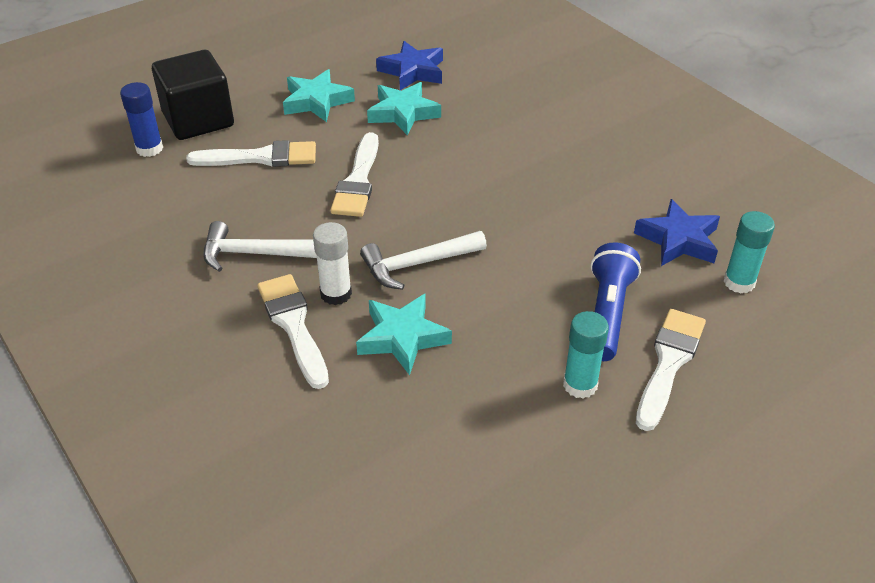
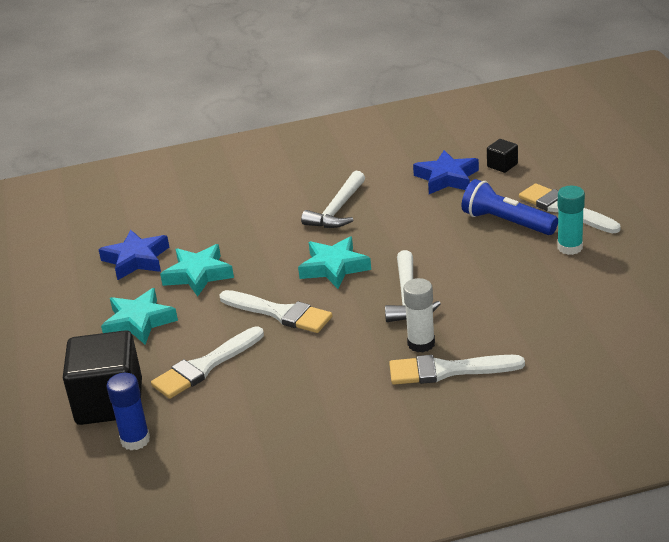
camera: 65 degrees left, 10 degrees down
(255, 254) = (345, 383): white hammer -> white hammer (337, 210)
(261, 157) = (205, 366): white brush -> white brush turned 150 degrees counterclockwise
(402, 337) = (488, 317): turquoise star -> turquoise star (334, 267)
(739, 282) = (502, 165): turquoise glue stick -> black cube

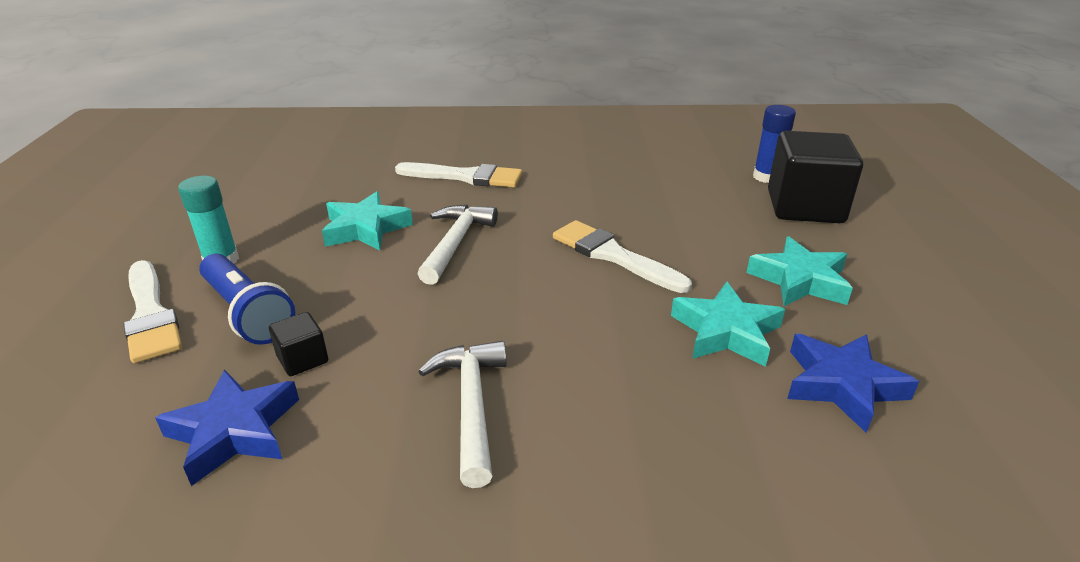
camera: 170 degrees left, 0 degrees up
(205, 366) = (705, 219): white brush -> none
(334, 267) = (524, 299): turquoise star -> turquoise star (365, 229)
(337, 210) = (471, 406): white hammer -> white hammer turned 45 degrees counterclockwise
(421, 344) = (474, 199): white glue stick -> none
(502, 165) = (113, 436): black cube -> black cube (302, 359)

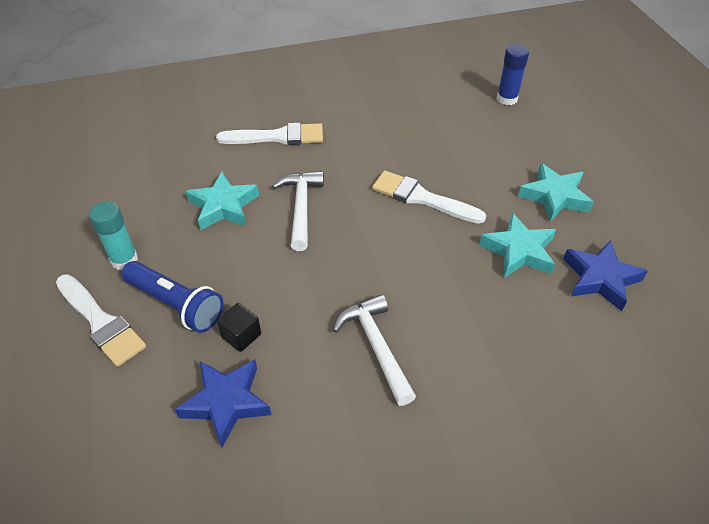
camera: 15 degrees left, 15 degrees up
(805, 207) = (541, 125): black cube -> none

